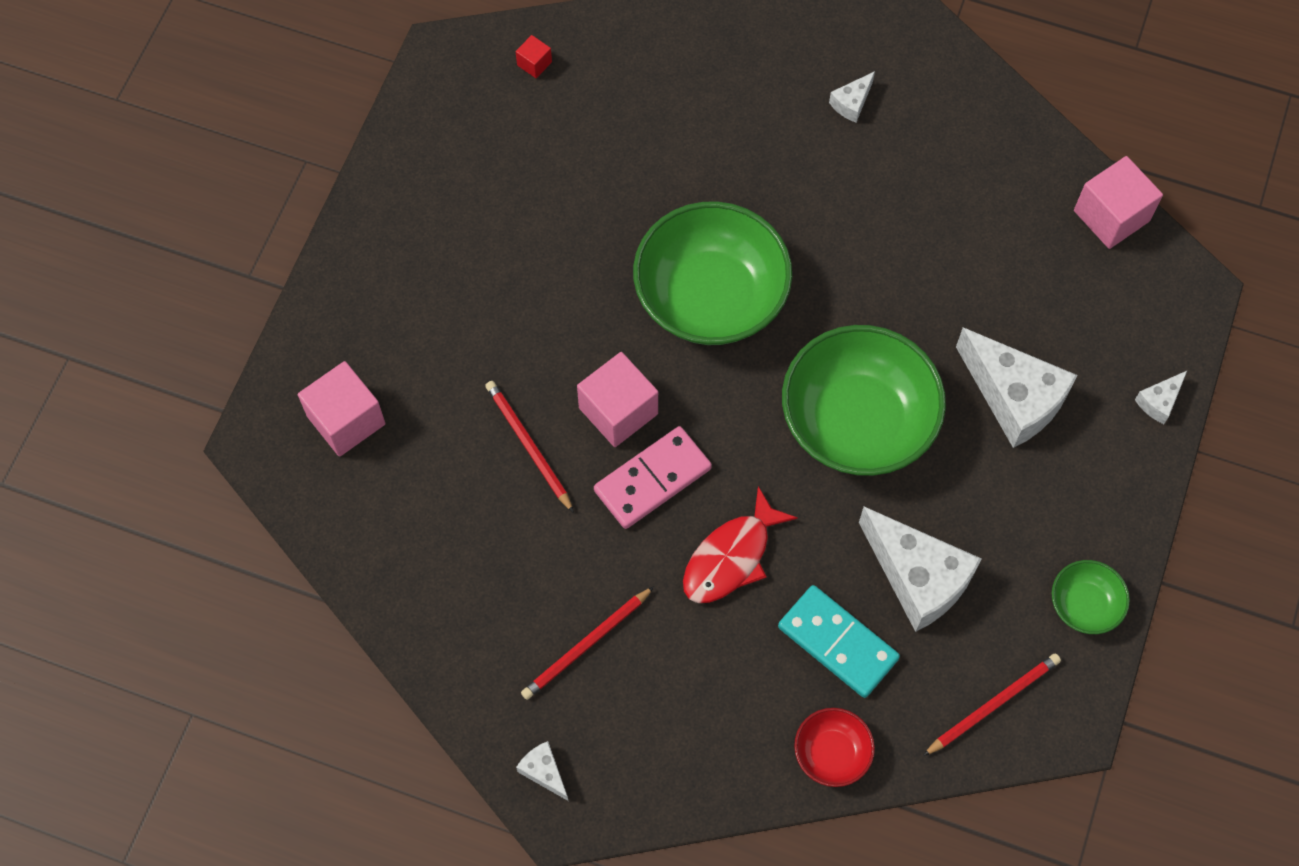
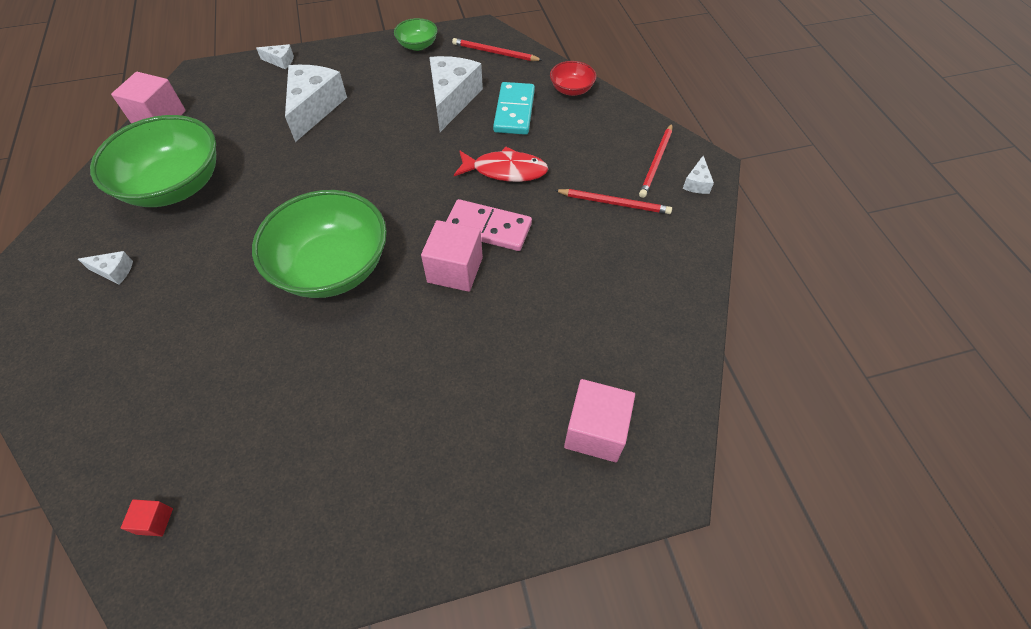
camera: 125 degrees left, 10 degrees down
(528, 445) = (519, 303): red pencil -> red pencil (656, 162)
(857, 421) = (376, 159): green bowl -> green bowl (175, 186)

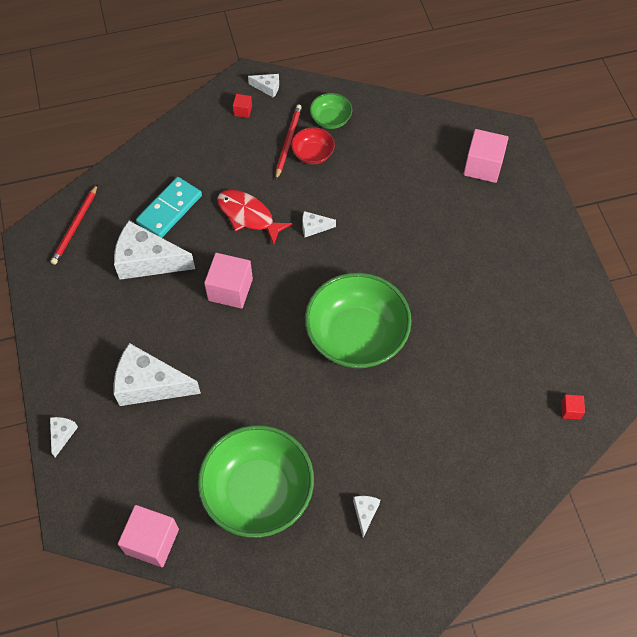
camera: 90 degrees left, 5 degrees up
(417, 45) = (51, 298): green bowl -> green bowl (330, 119)
(455, 270) = (357, 248): pink cube -> pink cube (230, 289)
(488, 228) = (314, 227): pink domino -> white cheese
(505, 170) = (248, 216): red fish -> red fish turned 60 degrees counterclockwise
(514, 111) = (169, 209): turquoise domino -> turquoise domino turned 60 degrees counterclockwise
(571, 89) = (142, 164): red bowl -> red bowl (313, 154)
(656, 162) = (243, 111): red pencil -> red cube

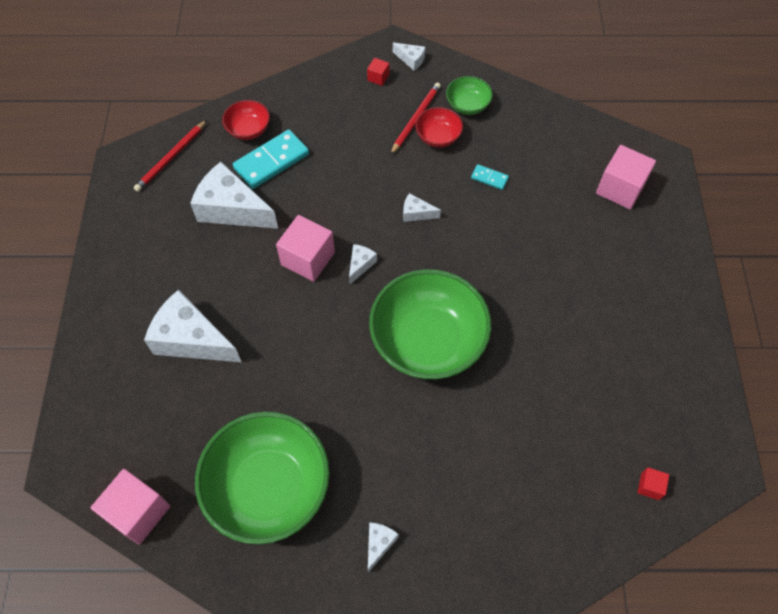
camera: 15 degrees right, 0 degrees up
(62, 434) = (85, 370): white cheese -> white cheese (360, 265)
(139, 184) = (248, 129): none -> red bowl
(248, 216) = (350, 186): red fish -> none
(368, 182) = (489, 178): none -> turquoise domino

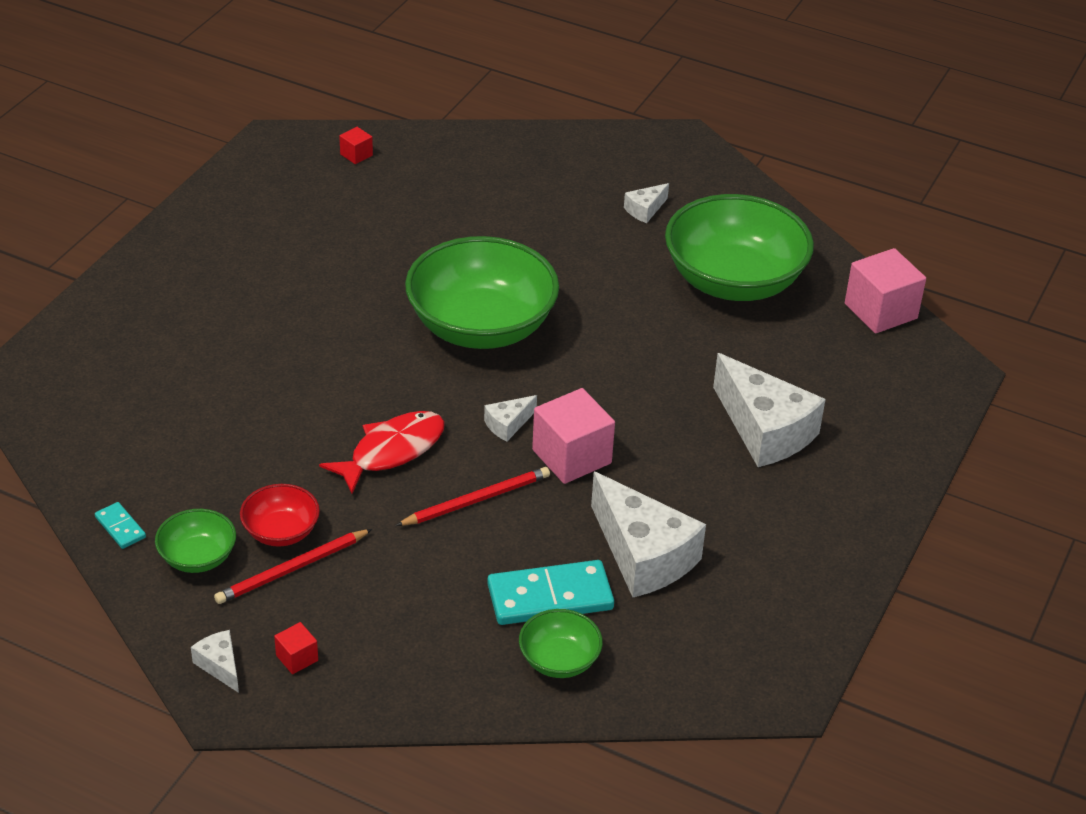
camera: 155 degrees left, 20 degrees down
(171, 158) = (703, 665): red pencil -> red pencil (476, 500)
(248, 129) = (559, 660): red bowl -> green bowl
(416, 213) = (392, 451): white cheese -> red fish
(489, 178) = (259, 452): turquoise domino -> turquoise domino (120, 527)
(620, 188) = (105, 375): pink cube -> none

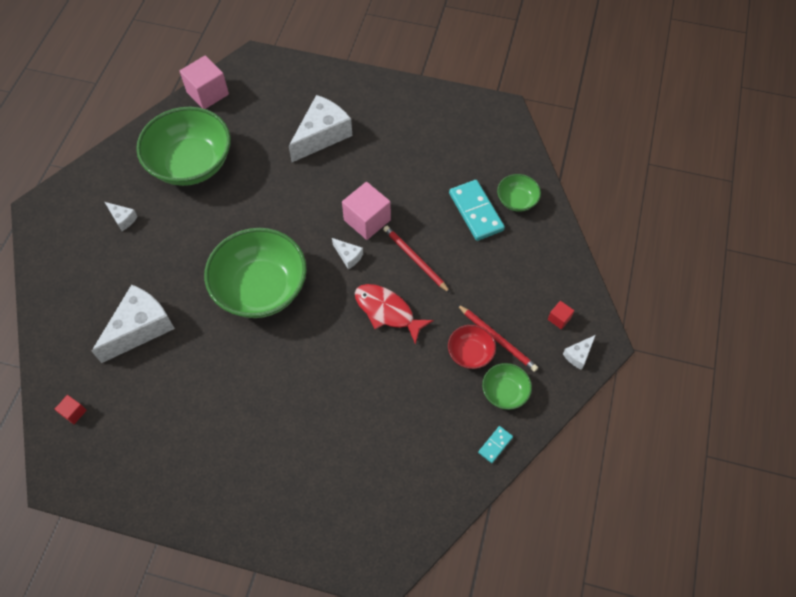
camera: 100 degrees left, 20 degrees up
(643, 555) = (433, 176): white cheese -> white cheese (140, 328)

